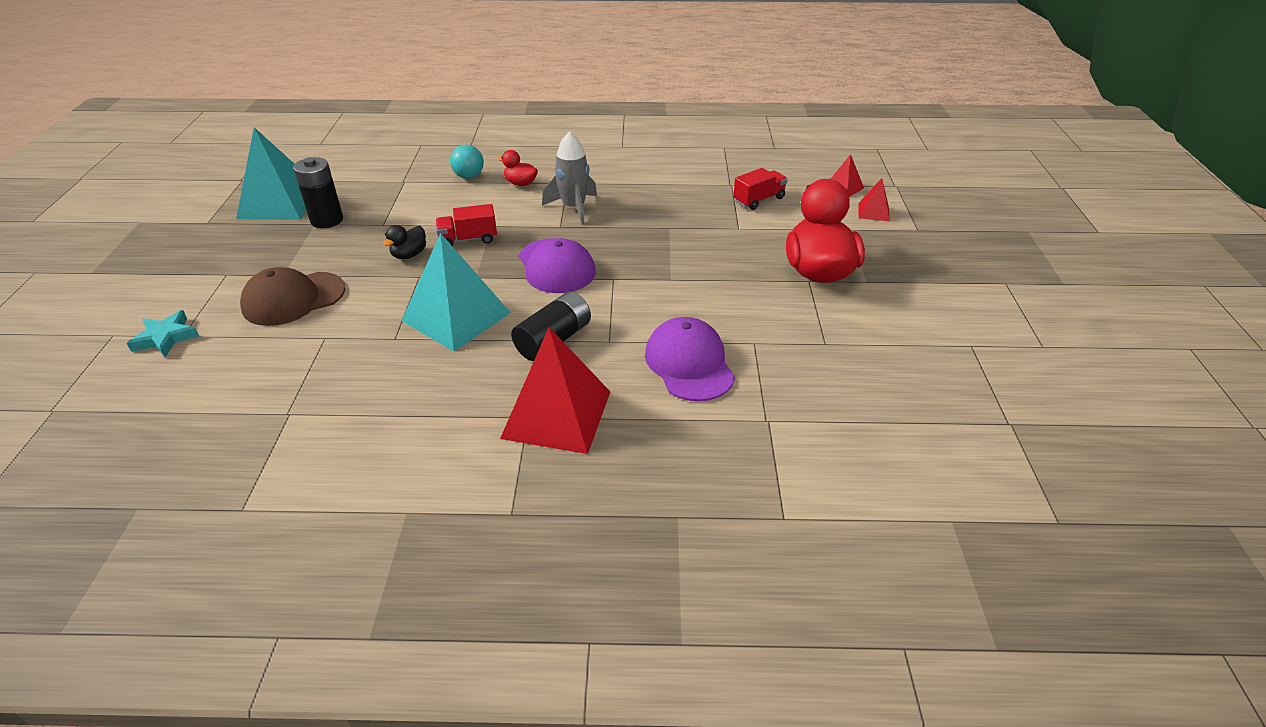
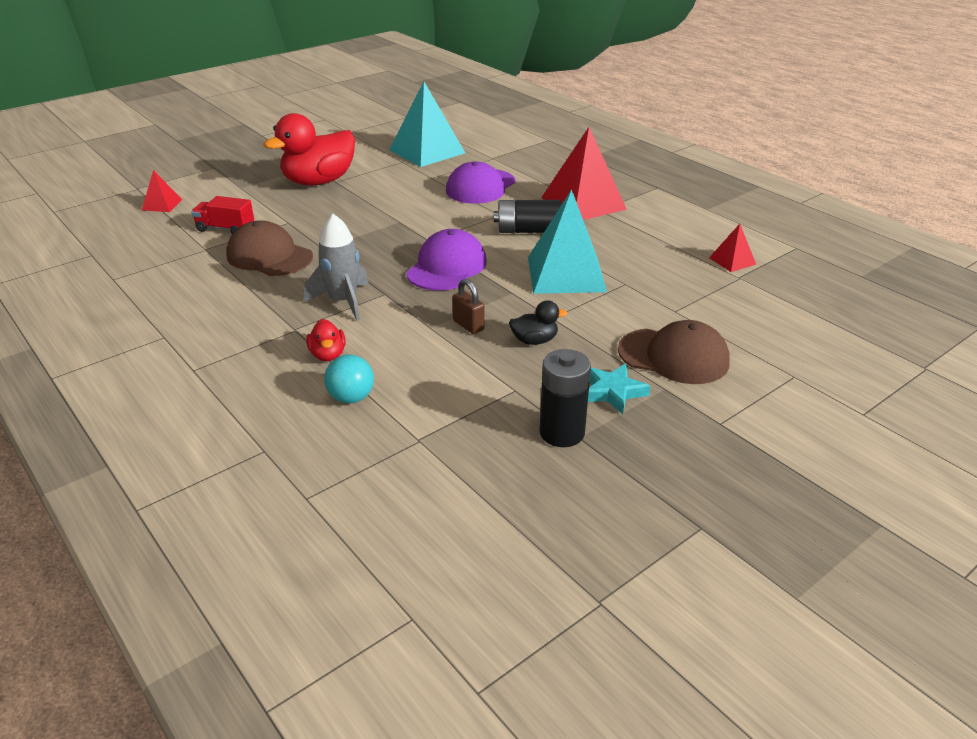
camera: 130 degrees left, 5 degrees down
(166, 338) = (810, 381): turquoise star -> turquoise star (613, 392)
(279, 203) = (587, 503): turquoise pyramid -> turquoise pyramid (427, 151)
(468, 239) = (468, 325): red truck -> brown padlock
(684, 203) = (269, 256): none -> brown cap
(873, 212) = (199, 185): red pyramid -> red pyramid (732, 261)

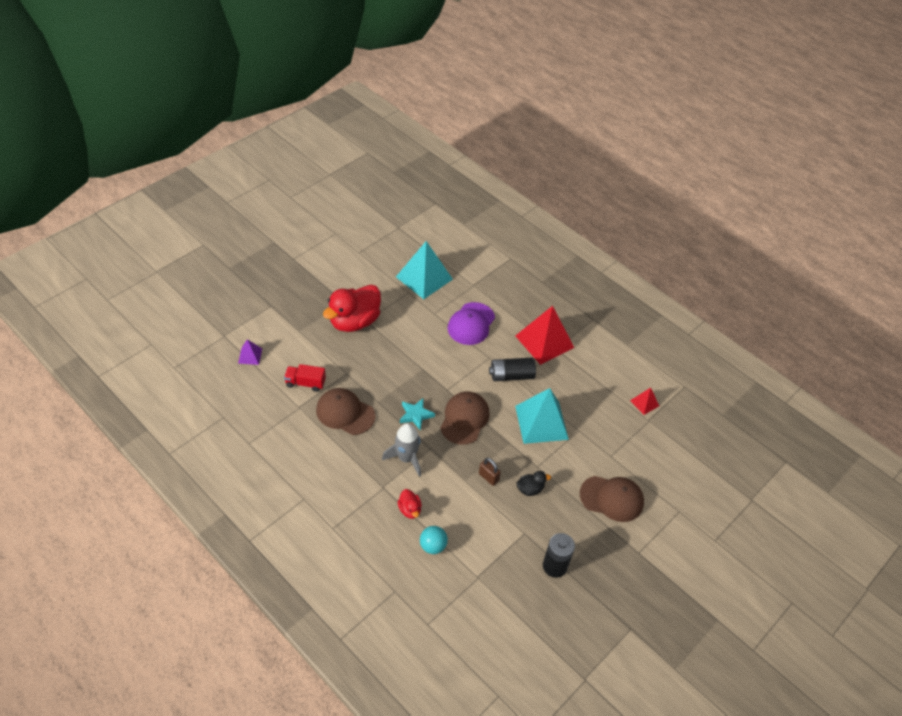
camera: 10 degrees left, 15 degrees up
(162, 204) = (250, 356): red pyramid -> purple pyramid
(447, 267) = (464, 419): purple cap -> brown cap
(613, 392) = (579, 531): turquoise star -> turquoise star (416, 415)

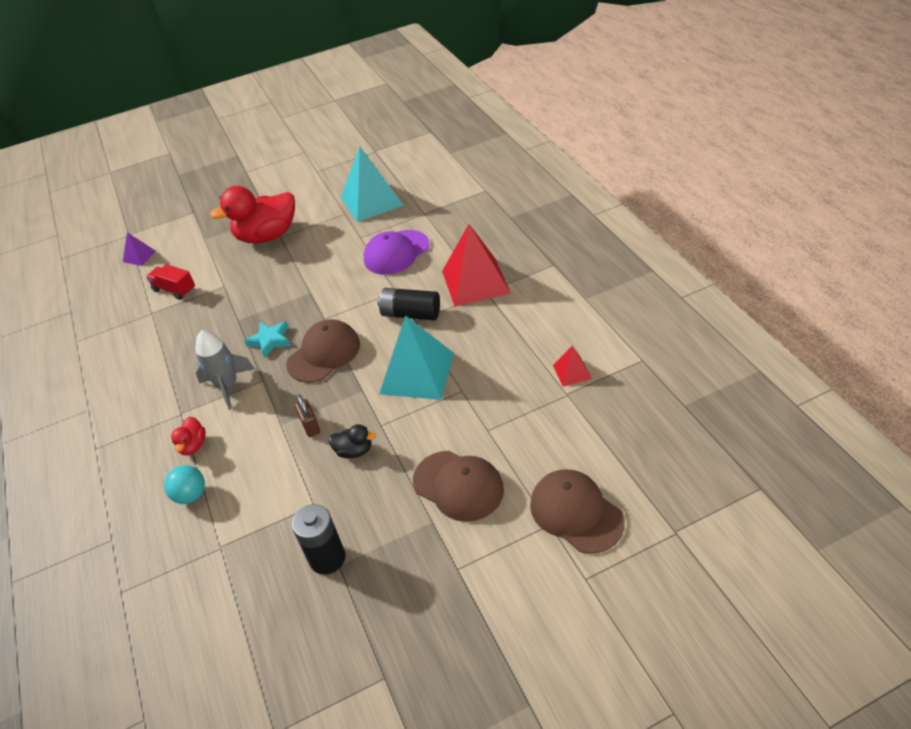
camera: 30 degrees right, 5 degrees down
(345, 413) = (194, 326): brown cap -> brown cap (576, 512)

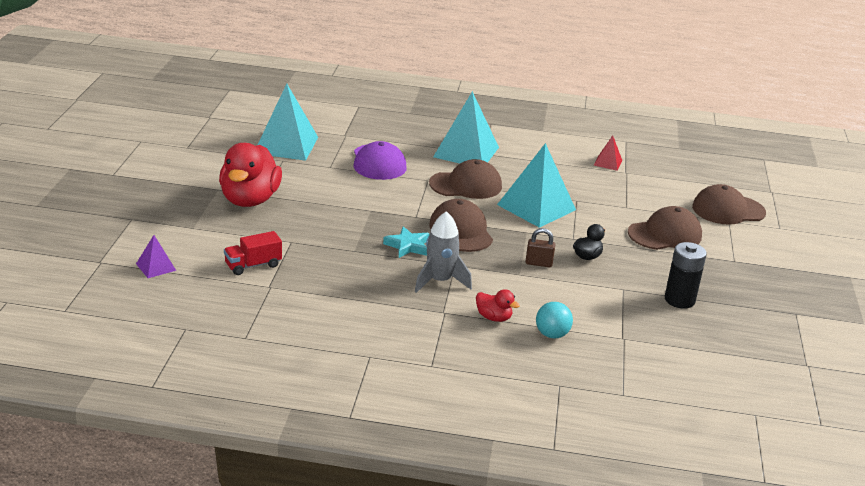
camera: 65 degrees left, 15 degrees down
(411, 314) = (466, 185): black battery -> brown cap
(475, 282) = (466, 152): red pyramid -> turquoise pyramid

